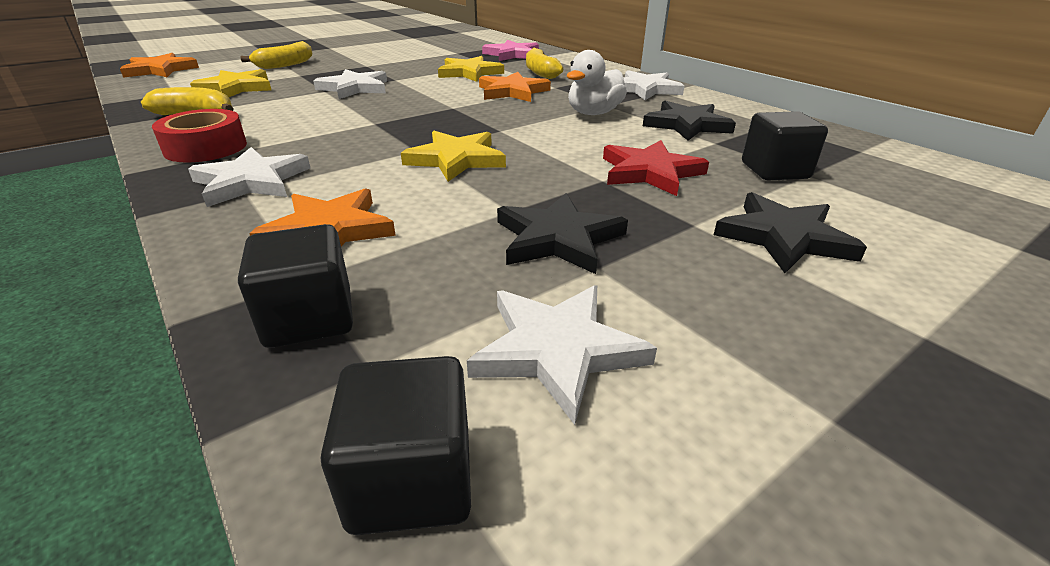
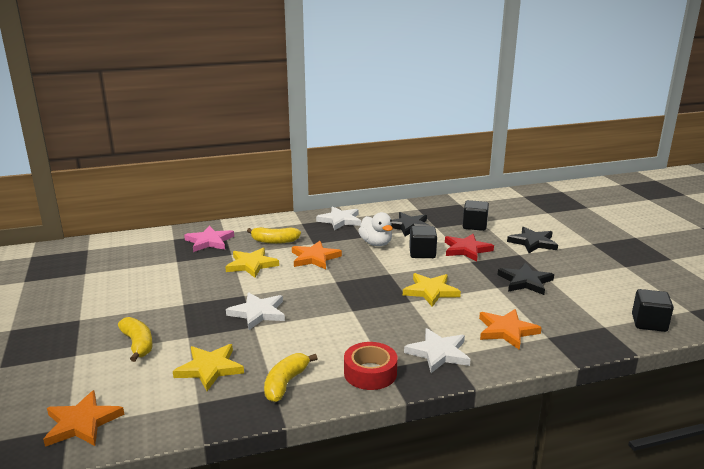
camera: 70 degrees left, 10 degrees down
(309, 318) = (576, 336): black cube -> black cube (422, 253)
(557, 350) = (596, 295): white star -> none

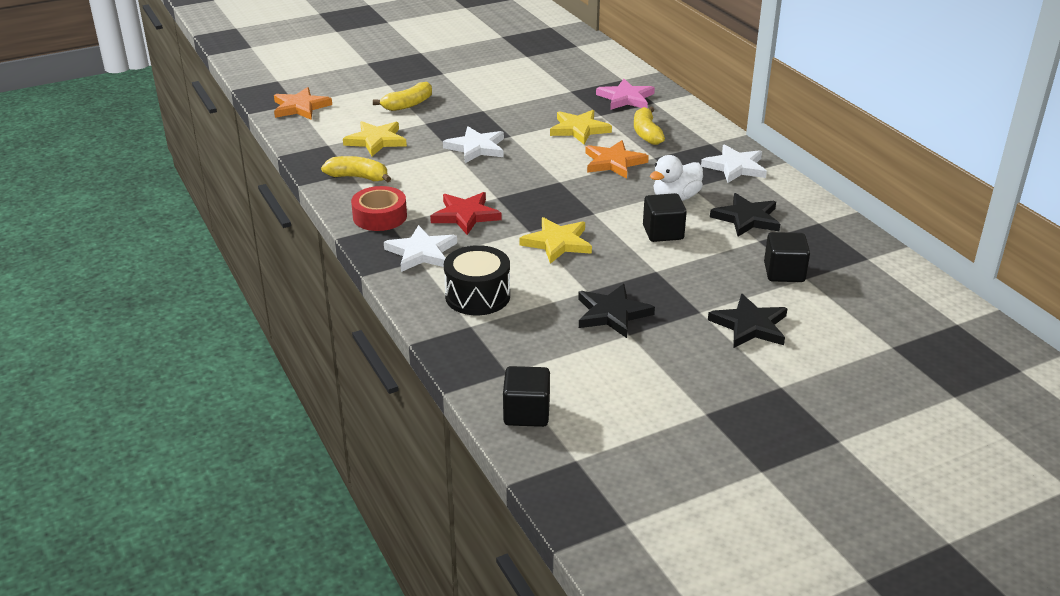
camera: 80 degrees right, 10 degrees up
(466, 249) = (692, 266): red star -> red star (465, 215)
(506, 331) = (477, 296): orange star -> black drum

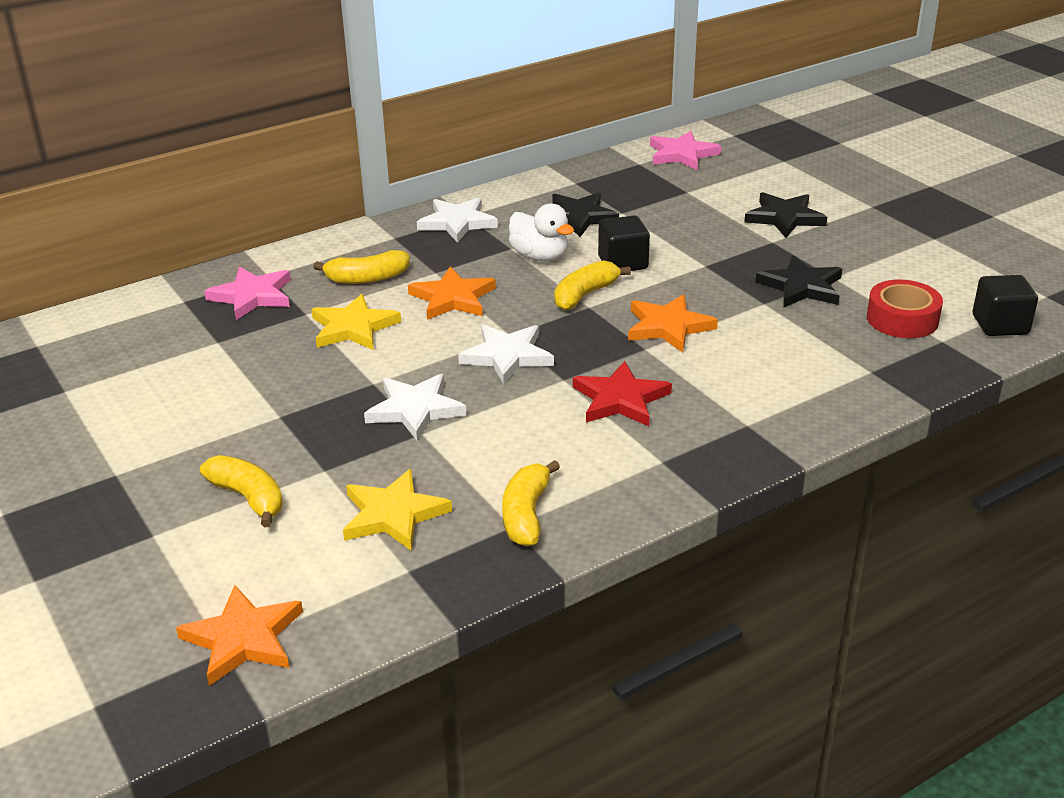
camera: 95 degrees left, 0 degrees up
(380, 216) = (644, 474): red tape -> red tape (902, 319)
(421, 252) = (728, 424): white star -> white star (507, 356)
(477, 296) = (809, 372): black drum -> none
(557, 243) = (668, 327): yellow star -> orange star
(611, 212) = (585, 295): none -> yellow banana
(784, 272) = (681, 201): black cube -> none
(895, 284) = (682, 154): none -> pink star

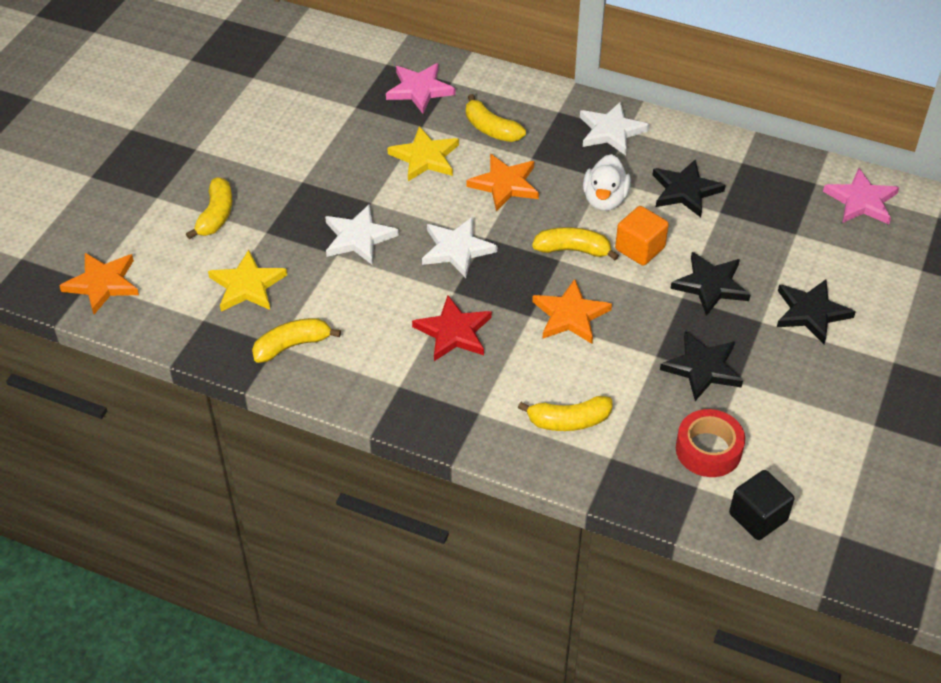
camera: 55 degrees right, 15 degrees up
(623, 263) = (640, 249): black cube -> orange cube
(705, 247) = (710, 285): none -> black star
(805, 377) = (569, 421): none -> yellow banana

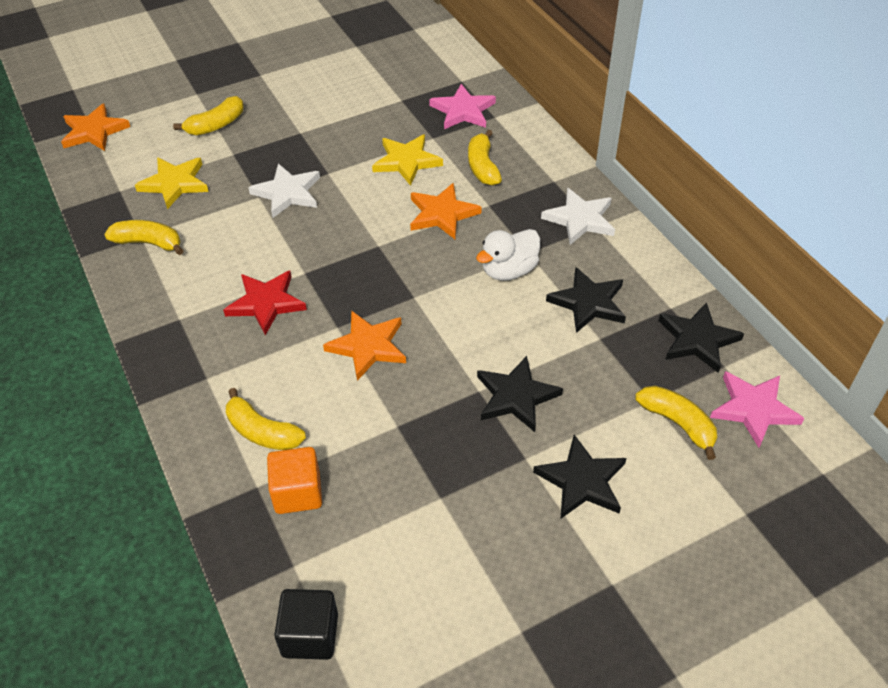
camera: 40 degrees right, 0 degrees up
(457, 249) = (345, 242): white star -> none
(573, 250) = (434, 295): yellow banana -> yellow banana (677, 423)
(640, 249) = (490, 327): orange cube -> orange cube (297, 492)
(702, 368) = (423, 464): black star -> black star (697, 339)
(708, 450) = (342, 540): red tape -> none

